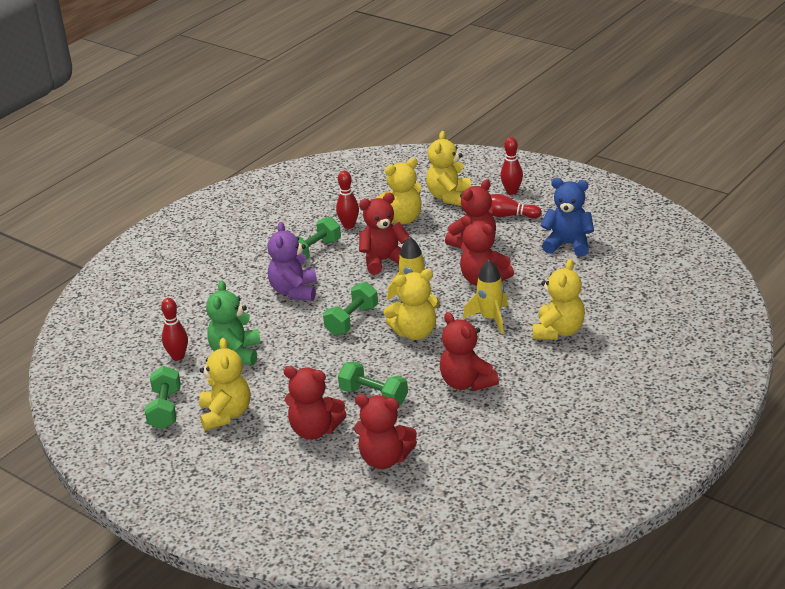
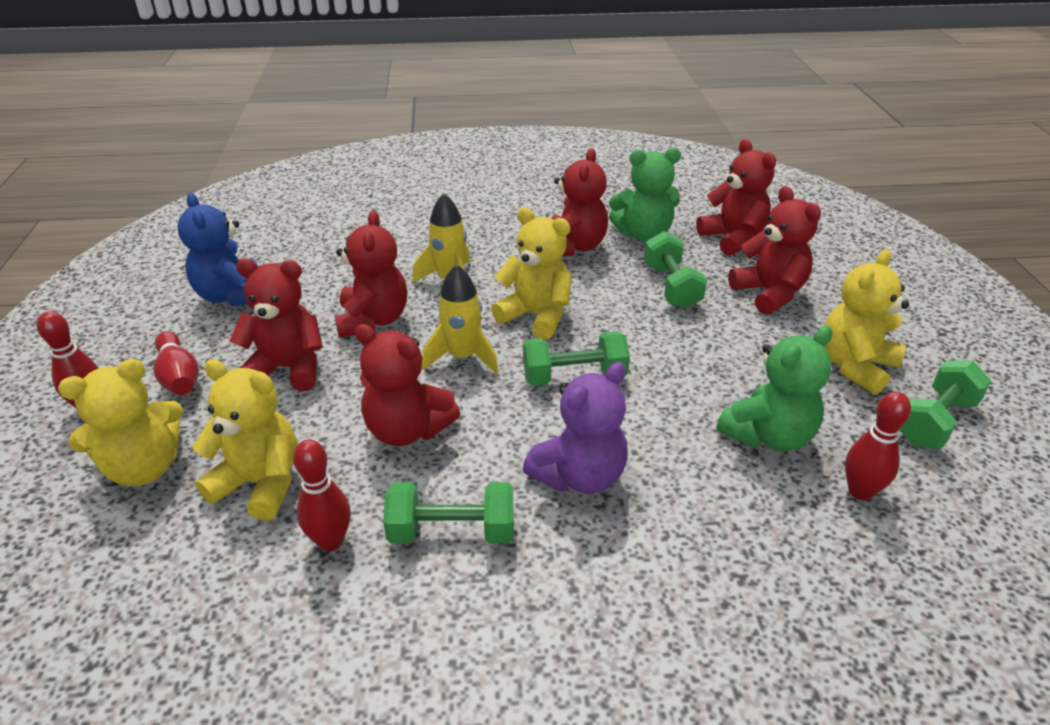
camera: 135 degrees left, 5 degrees up
(442, 421) = (643, 235): none -> green teddy bear
(558, 331) = (426, 235): yellow teddy bear -> none

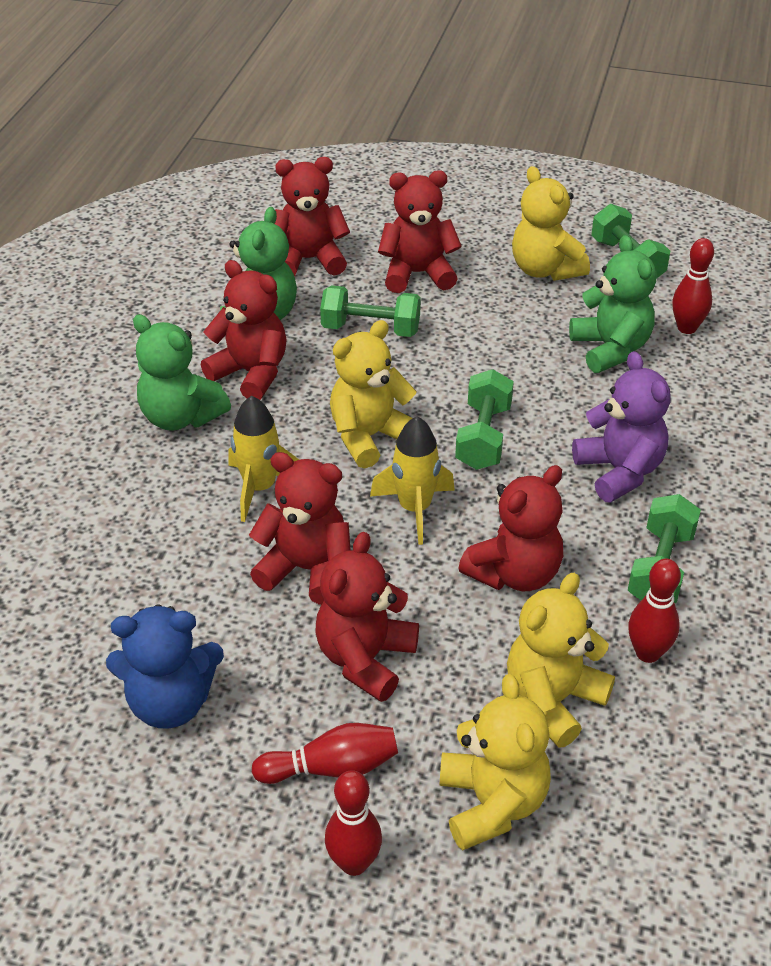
camera: 70 degrees left, 5 degrees up
(506, 232) = (181, 417): none -> green teddy bear

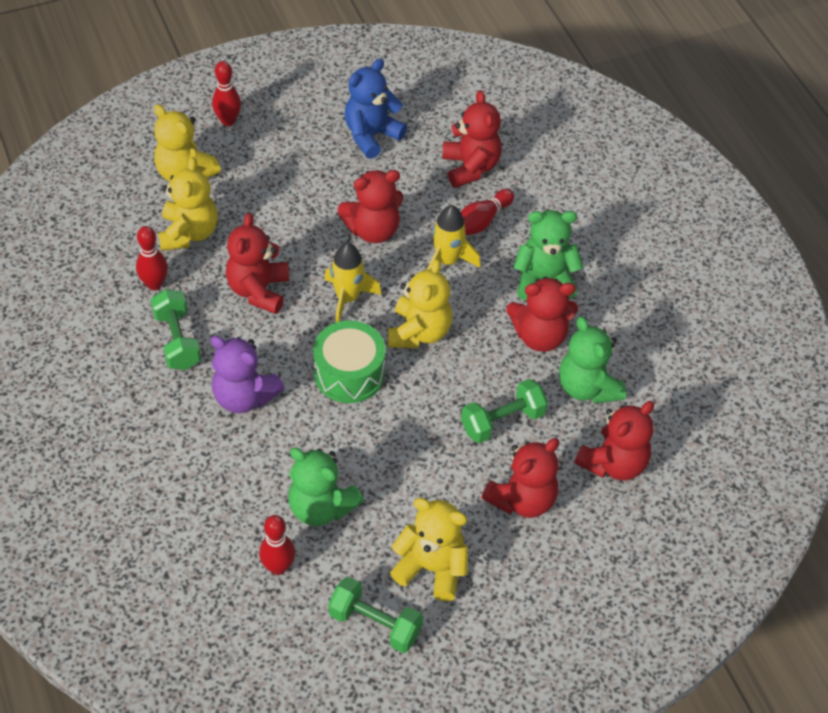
camera: 140 degrees right, 10 degrees up
(331, 767) = (271, 149): red bowling pin -> red bowling pin (481, 221)
(365, 659) = (299, 202): red teddy bear -> red teddy bear (470, 167)
(483, 437) = (349, 373): green dumbbell -> green drum

